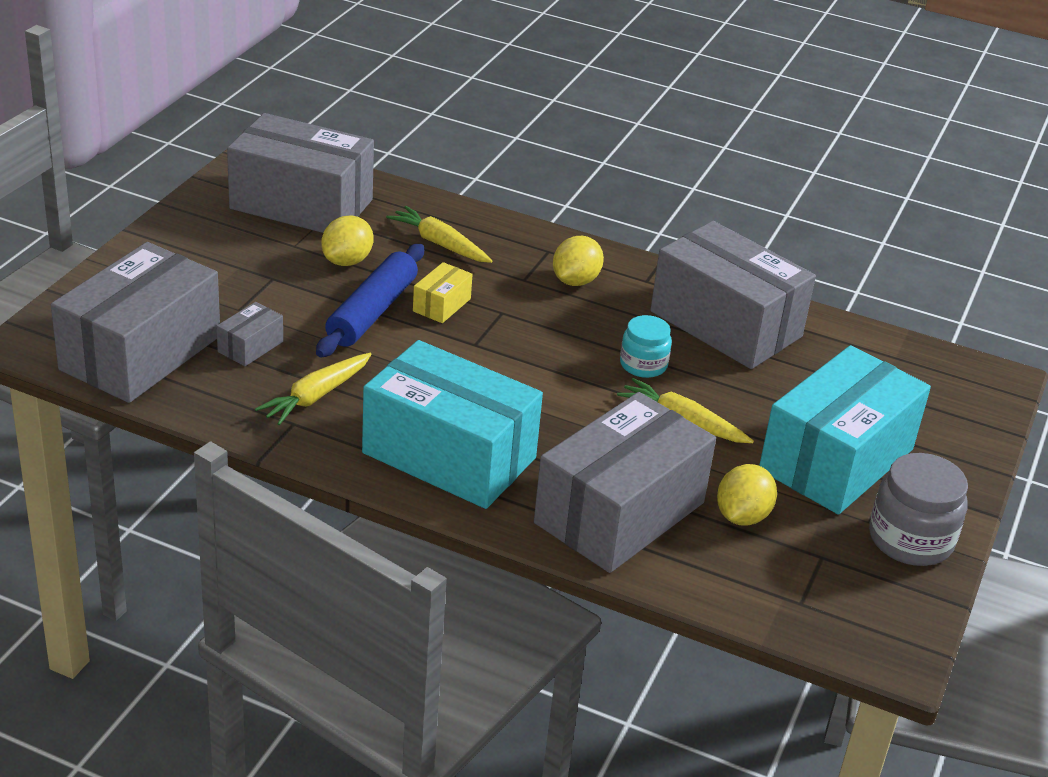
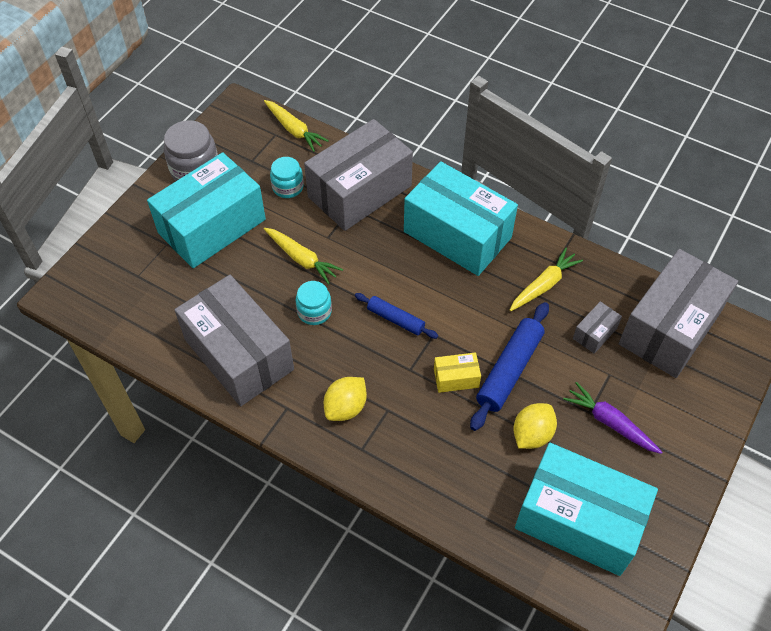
camera: 170 degrees left, 20 degrees up
(249, 270) = (610, 422): none -> purple carrot
(301, 204) = (578, 520): grey box -> turquoise box
(439, 244) = (454, 459): yellow carrot -> yellow carrot (294, 130)
(441, 305) = (456, 378): yellow box -> yellow box turned 45 degrees clockwise
(529, 358) = (395, 319): none -> blue rolling pin
(742, 516) = (288, 187): yellow lemon -> turquoise jar

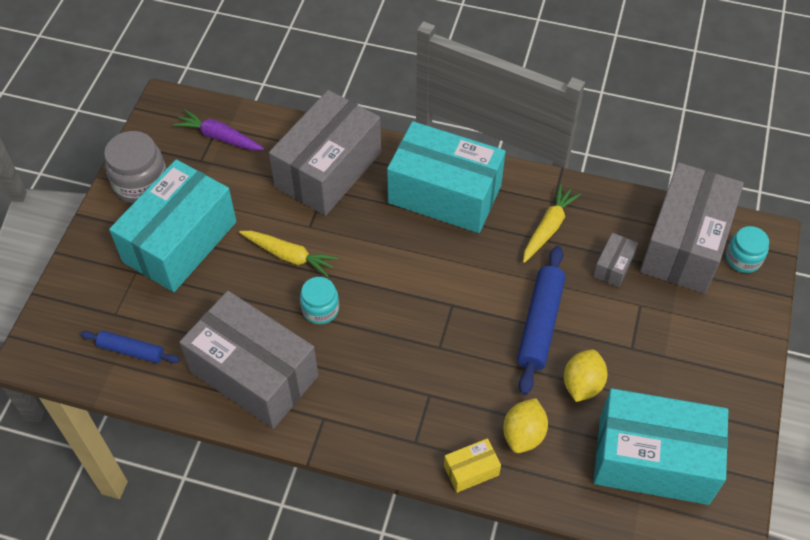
camera: 15 degrees left, 0 degrees up
(288, 187) = (249, 181): turquoise jar -> turquoise jar (743, 259)
(294, 130) = (237, 117): yellow carrot -> none
(346, 407) = (385, 403): yellow lemon -> yellow lemon (523, 434)
(395, 319) = (408, 298): blue rolling pin -> blue rolling pin (131, 350)
(456, 378) = (489, 345): yellow box -> yellow box (471, 470)
(610, 422) = (654, 354): purple carrot -> purple carrot (219, 137)

